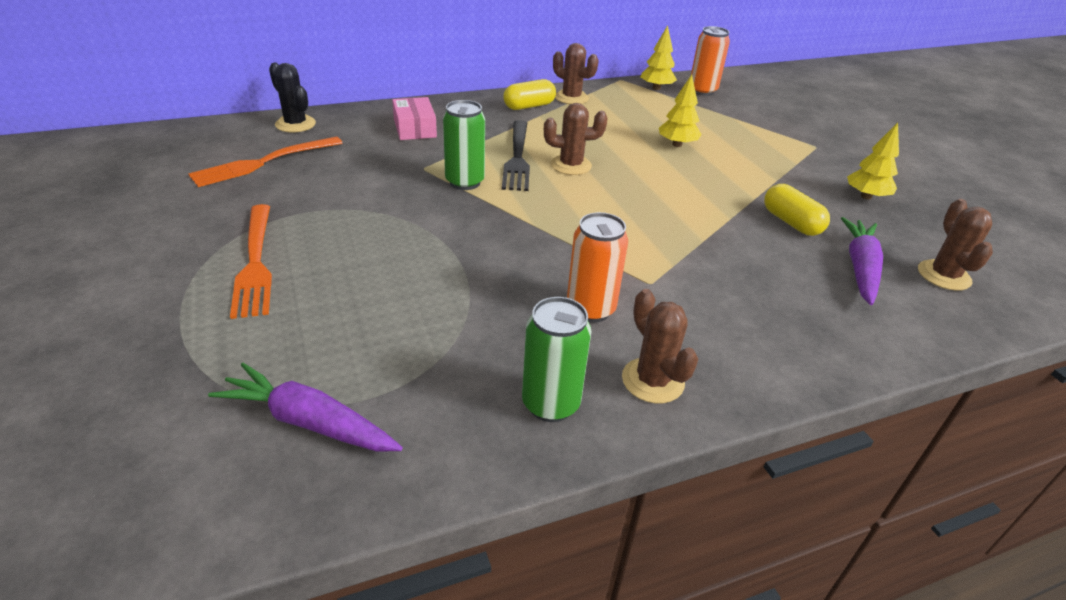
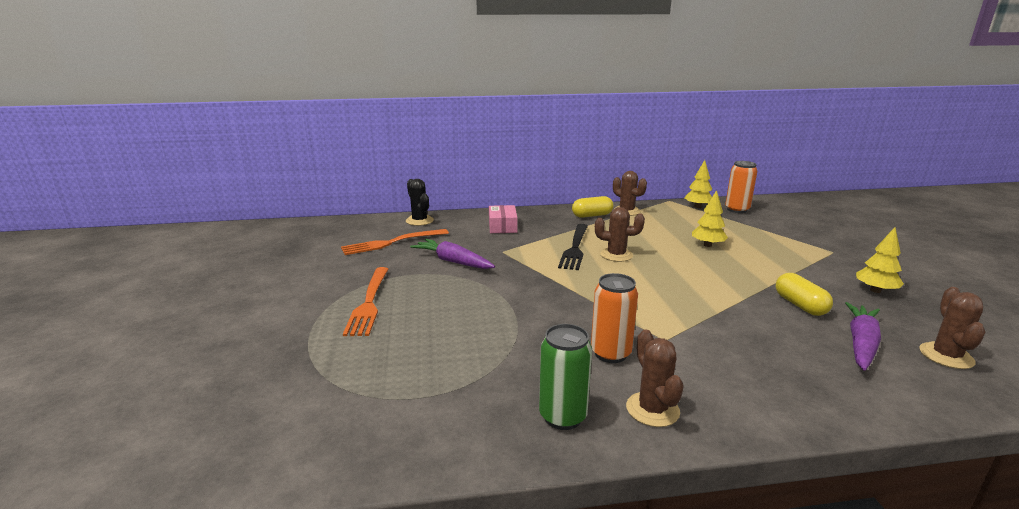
camera: 15 degrees right, 15 degrees down
(309, 422) = (377, 407): purple carrot -> purple carrot (453, 261)
(465, 182) = (531, 262): green can -> none

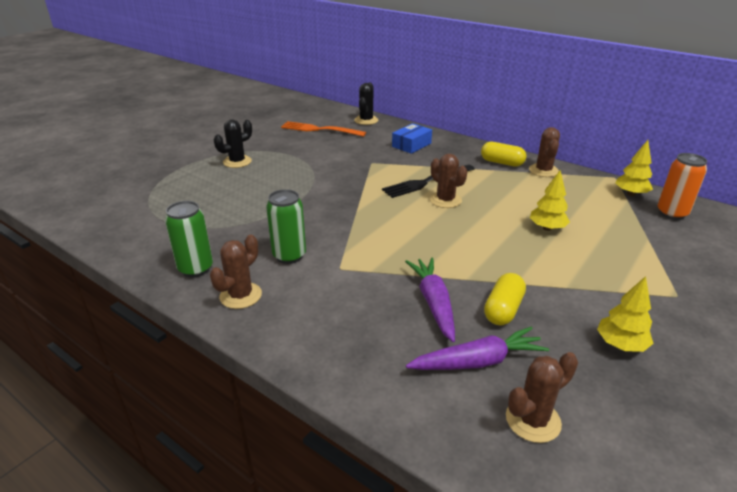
camera: 45 degrees right, 10 degrees up
(369, 303) = (237, 162): orange fork -> black cactus
(453, 261) = (328, 156): purple carrot -> purple carrot (434, 303)
(502, 226) = (411, 145): pink box -> blue box
(610, 353) = (289, 256): orange can -> green can

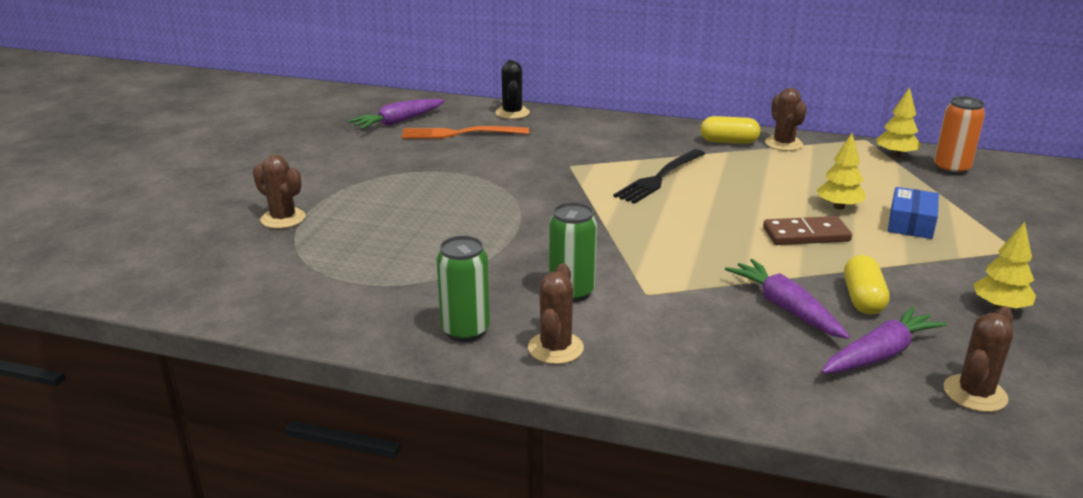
camera: 20 degrees left, 5 degrees down
(237, 162) = (384, 192): black cactus -> none
(289, 116) = (398, 122): none -> purple carrot
(411, 145) = (601, 136): blue box -> blue box (911, 223)
(445, 200) = (701, 195): brown cactus -> brown cactus (283, 219)
(501, 246) = (806, 235): none -> brown domino

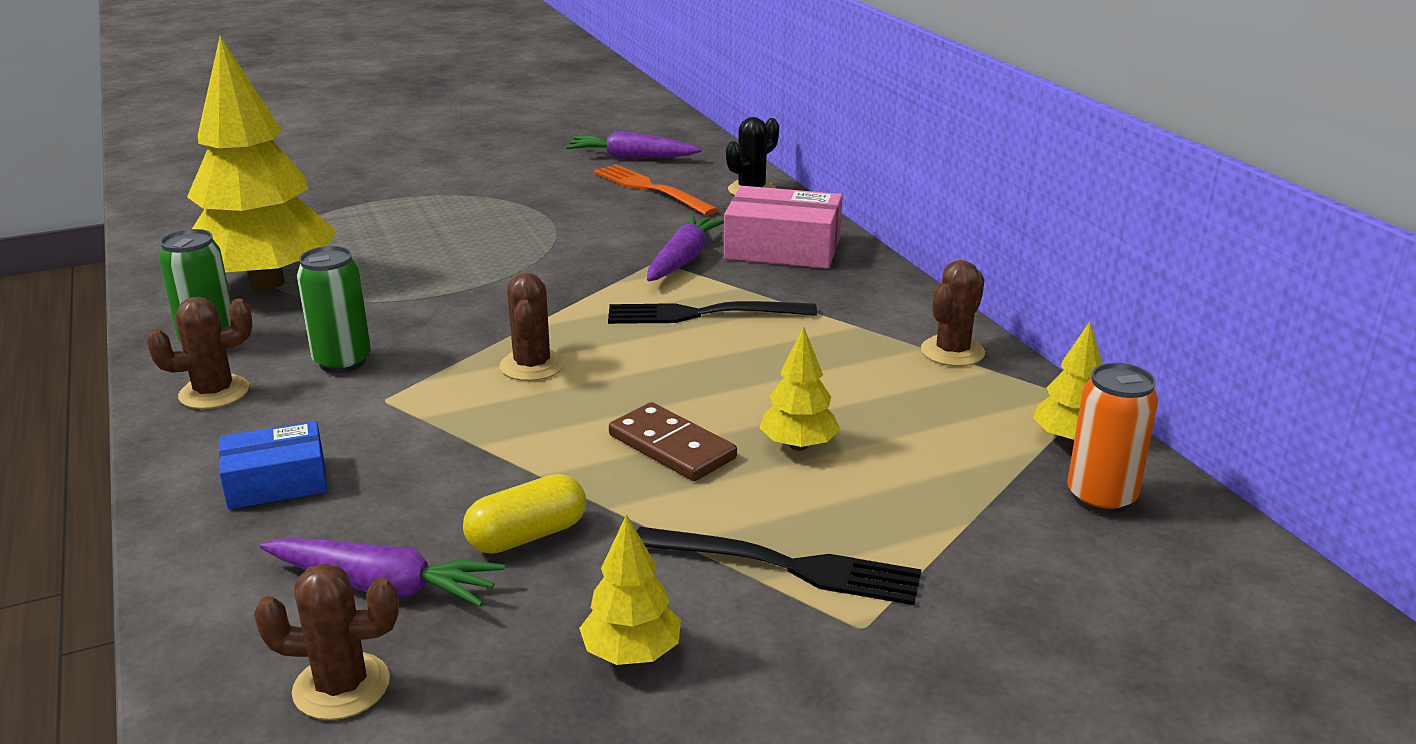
camera: 50 degrees right, 0 degrees up
(283, 219) = (345, 198): brown cactus -> brown cactus (532, 366)
(393, 285) = (267, 283): none -> yellow tree
(606, 133) = (782, 248): none -> pink box
(729, 142) = (891, 318): yellow capsule -> none
(785, 308) = (441, 490): purple carrot -> purple carrot (683, 259)
(911, 223) = (826, 513): blue box -> blue box (277, 482)
(951, 248) = (787, 566): none -> black fork

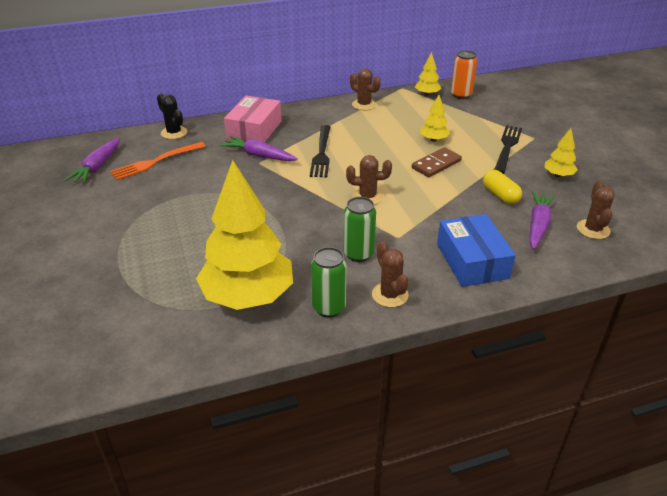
camera: 85 degrees left, 10 degrees up
(277, 482) = (472, 261): blue box -> blue box, size x1.57

